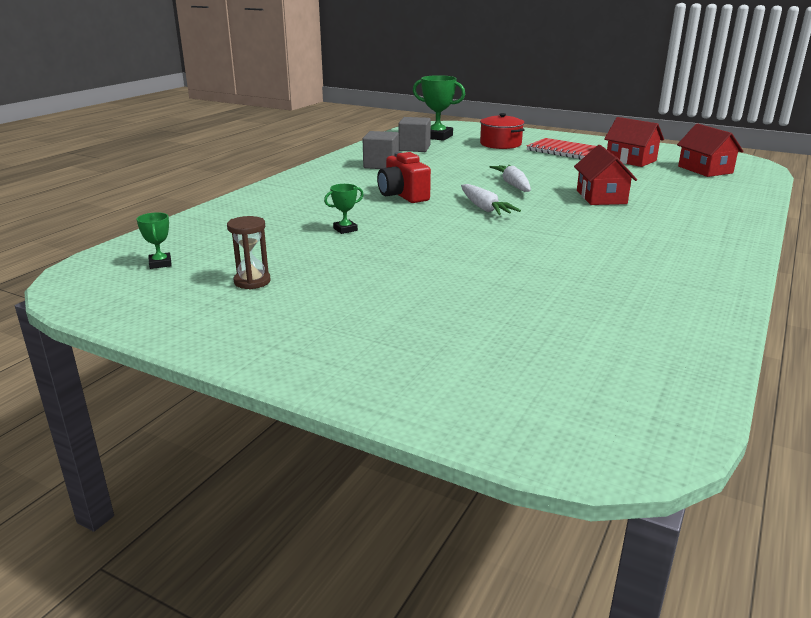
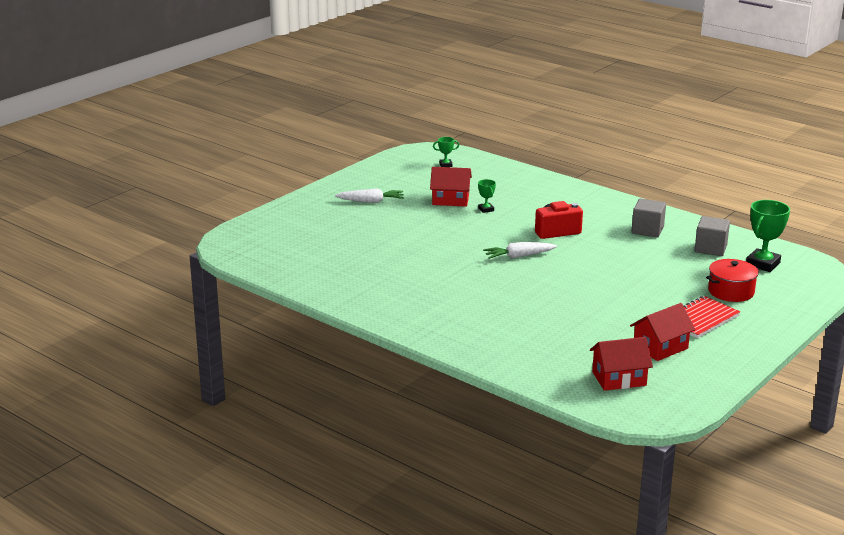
camera: 100 degrees right, 0 degrees up
(252, 281) = (412, 185): brown hourglass -> none
(513, 185) = (578, 275): white carrot -> white carrot (371, 201)
(601, 197) = (536, 305): red house -> red house (450, 200)

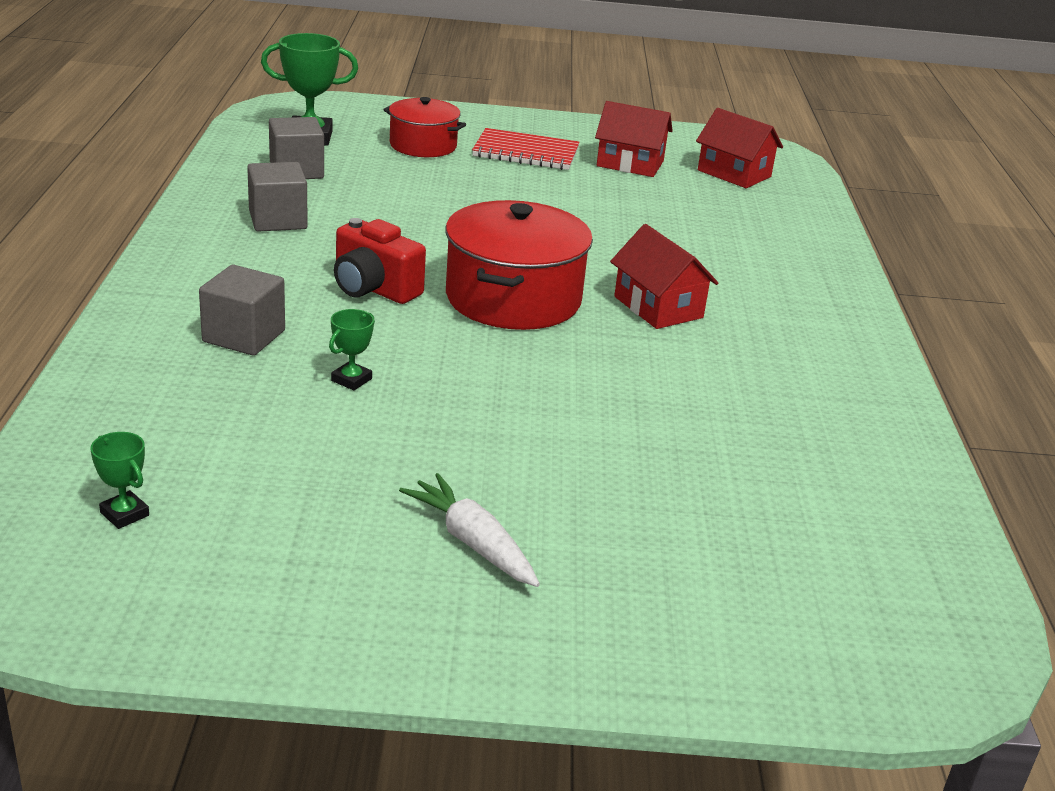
camera: 130 degrees left, 5 degrees up
(450, 200) = (346, 435): red house -> red house (658, 307)
(519, 256) = (513, 298): white carrot -> red pot
(538, 200) = (244, 336): none -> grey cube

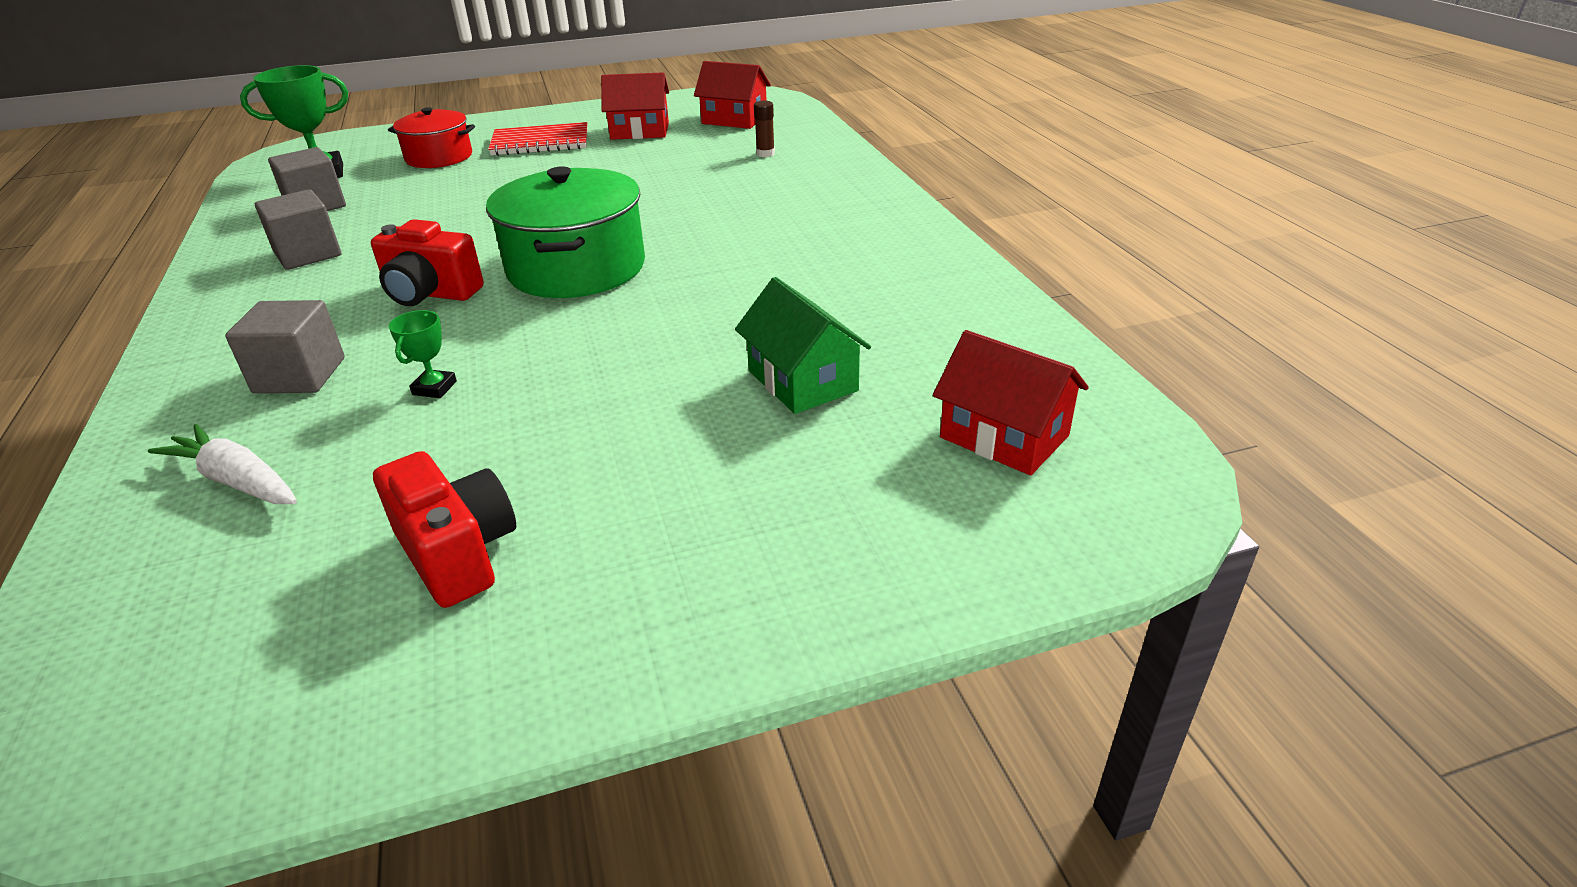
camera: 15 degrees left, 5 degrees up
(124, 514) = (197, 618): green trophy -> none
(329, 526) = (458, 553): none -> red camera
(472, 542) = (626, 521): white carrot -> white carrot (237, 481)
(513, 298) = (576, 268): red pot -> green pot
(658, 307) = (718, 242): red house -> red house (1004, 436)
(678, 467) = (802, 381): none -> green house
(749, 222) = (765, 154): none -> brown glue stick

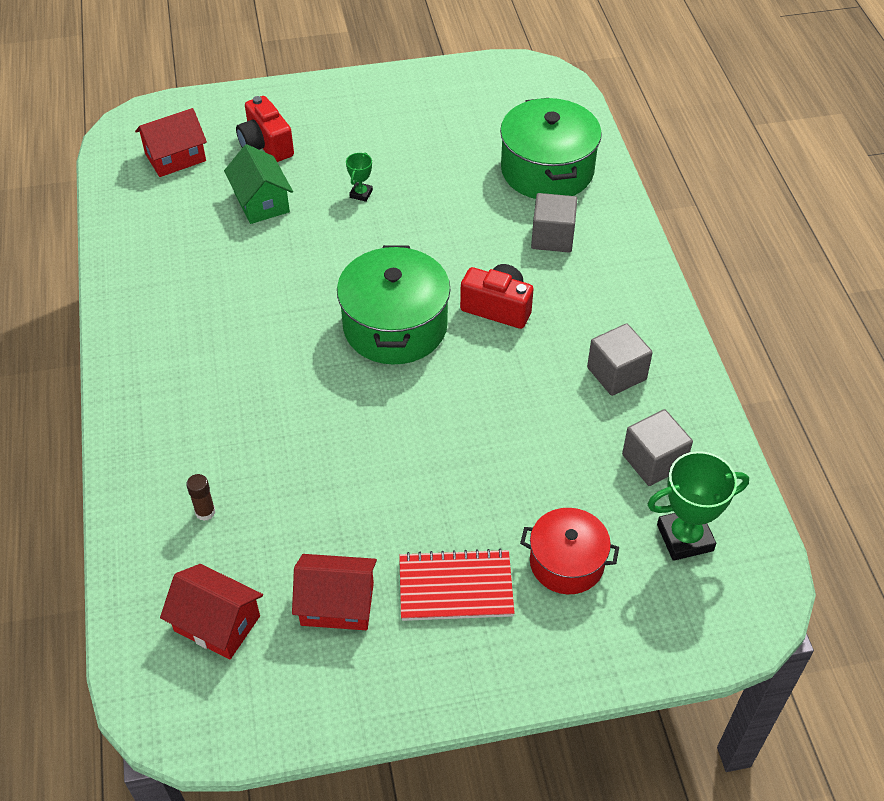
camera: 175 degrees left, 15 degrees up
(237, 481) = (547, 170): white carrot -> green pot
(434, 388) = (468, 219): green trophy -> green trophy (361, 194)
(458, 553) = (431, 127): red camera -> red camera (266, 145)
(1004, 436) = (175, 157): red house -> red house turned 75 degrees counterclockwise

